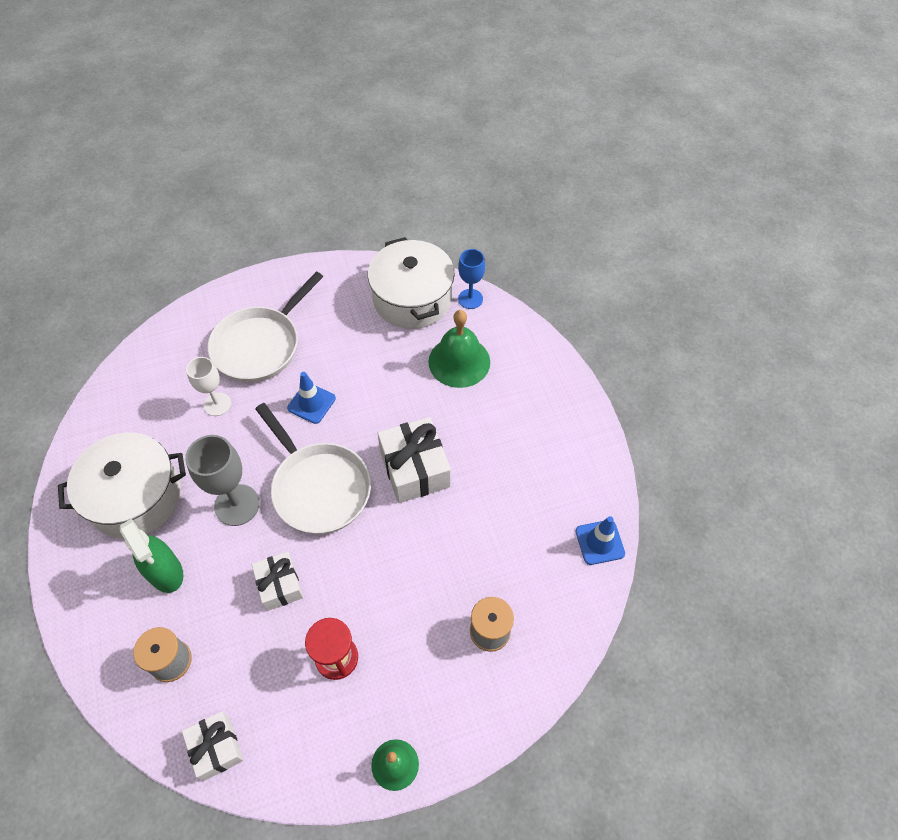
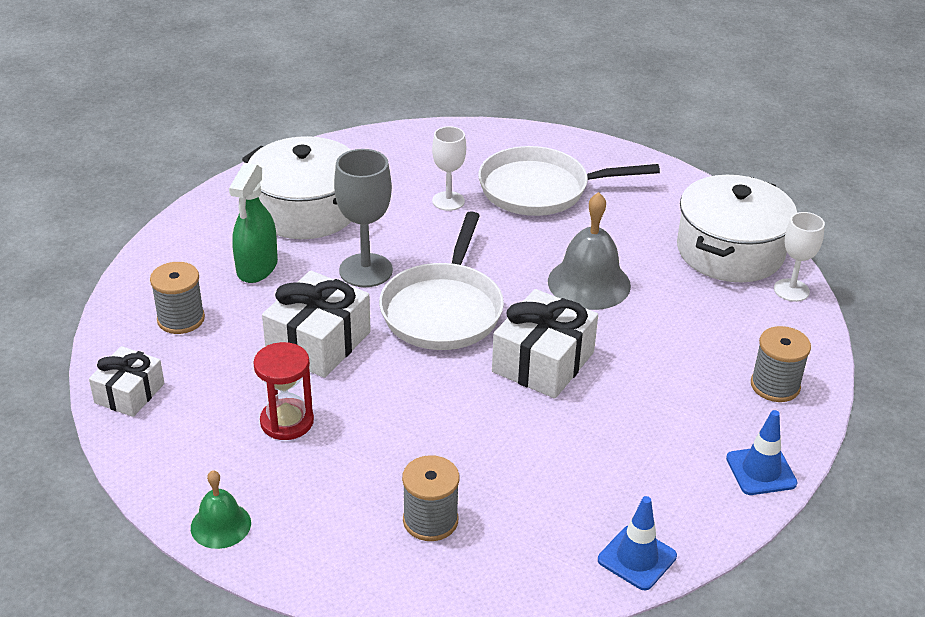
camera: 50 degrees right, 20 degrees down
(280, 585) = (318, 342): white gift -> white gift, size x1.59
(311, 403) = (523, 254): blue traffic cone -> blue traffic cone (761, 471)
(371, 390) = (589, 283): none -> grey bell
(459, 361) = (706, 324): green bell -> none
(470, 299) = (791, 290): blue goblet -> white goblet
(533, 370) = (775, 385): none -> grey spool

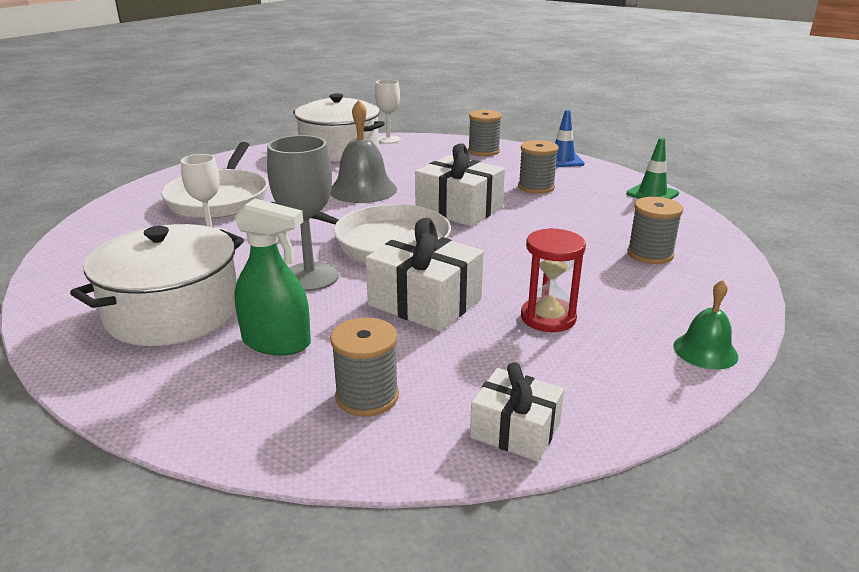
camera: 85 degrees left, 10 degrees down
(634, 434) = (536, 187): none -> grey spool
(637, 558) = (652, 194): blue traffic cone -> green traffic cone

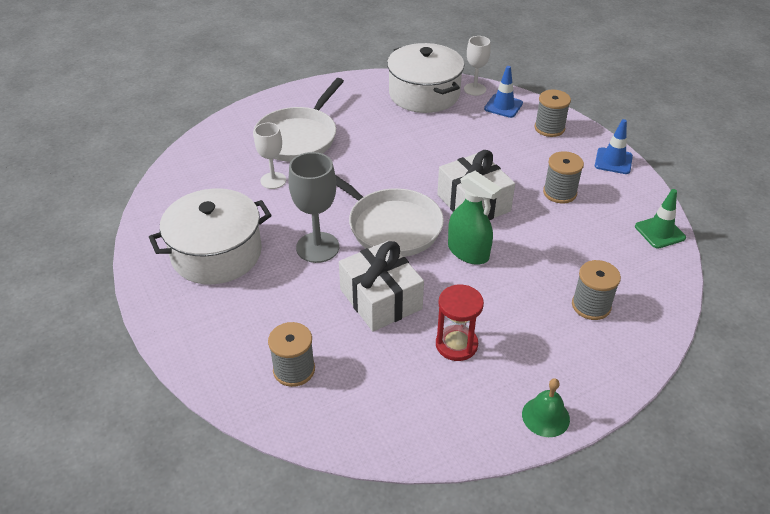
camera: 25 degrees right, 15 degrees up
(277, 342) = (265, 304): green spray bottle -> green spray bottle (468, 252)
(363, 190) = (412, 156): grey bell -> none
(426, 145) = (503, 106): none -> blue traffic cone
(515, 430) = (364, 430): white gift -> none

